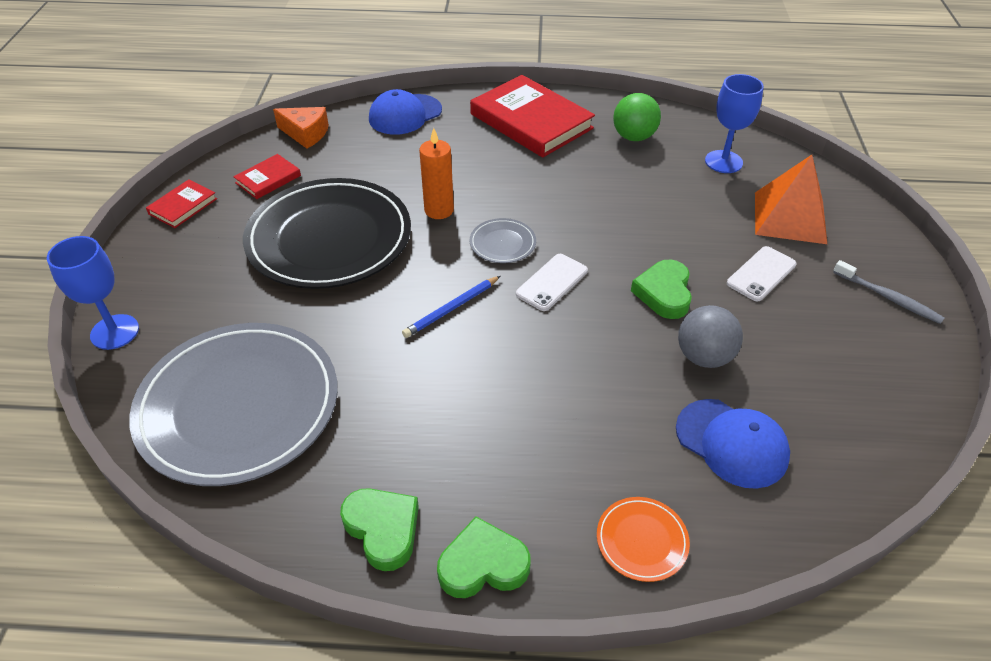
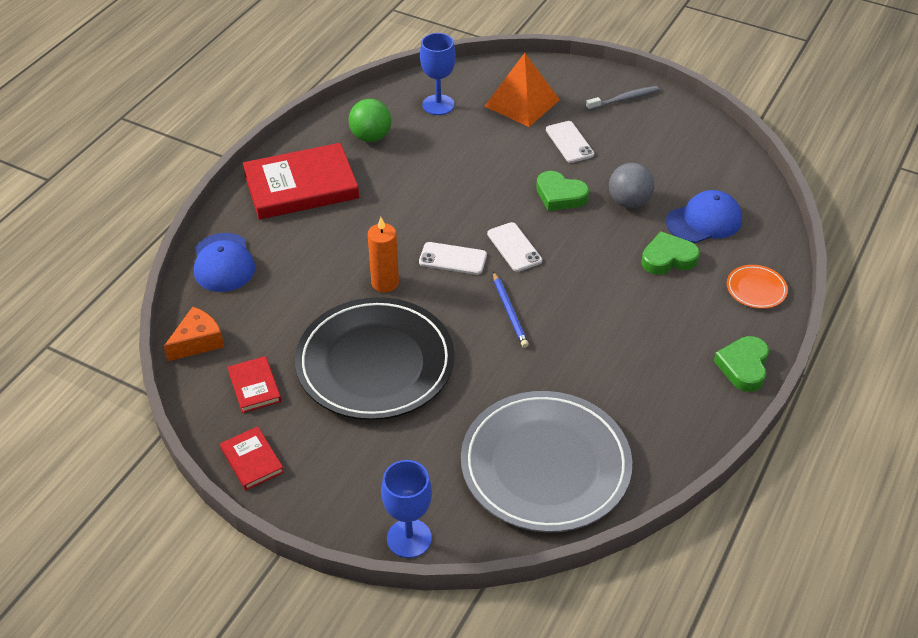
camera: 65 degrees left, 0 degrees up
(383, 529) = (697, 408): green heart -> green heart (668, 258)
(502, 243) = (453, 259): grey plate -> white phone

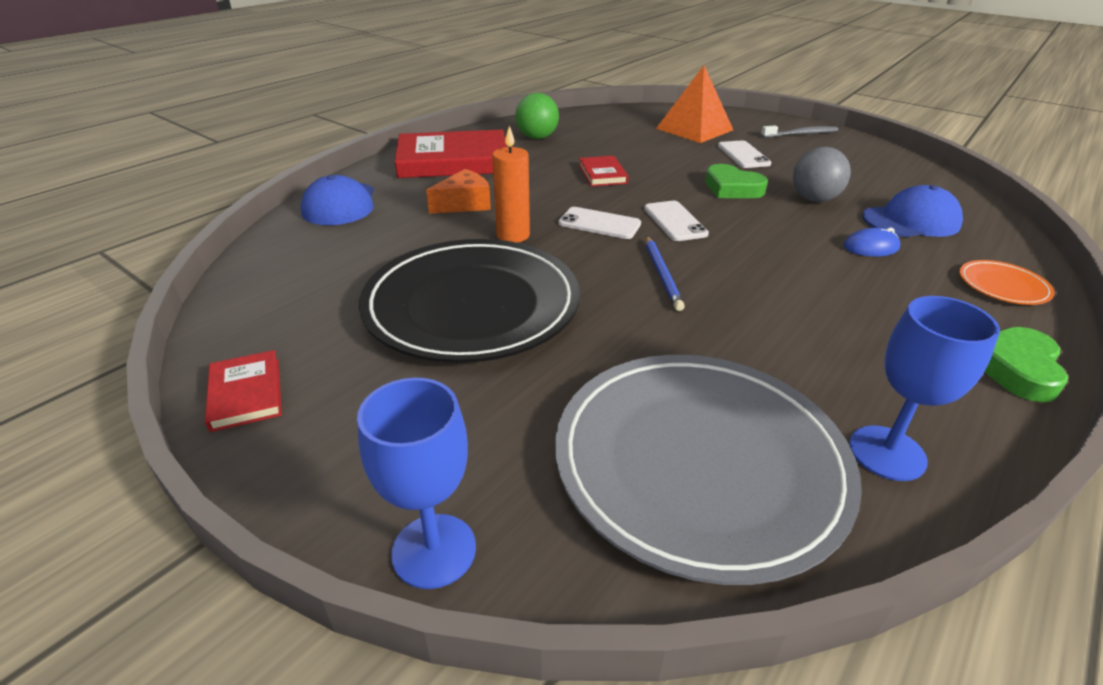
camera: 10 degrees right, 10 degrees down
(198, 342) = (266, 262): orange cheese -> orange cheese (464, 204)
(255, 386) = (304, 311): red book -> red book (602, 174)
(438, 105) = (610, 125): blue goblet -> blue goblet (887, 453)
(668, 258) = (871, 247): green heart -> blue mouse

